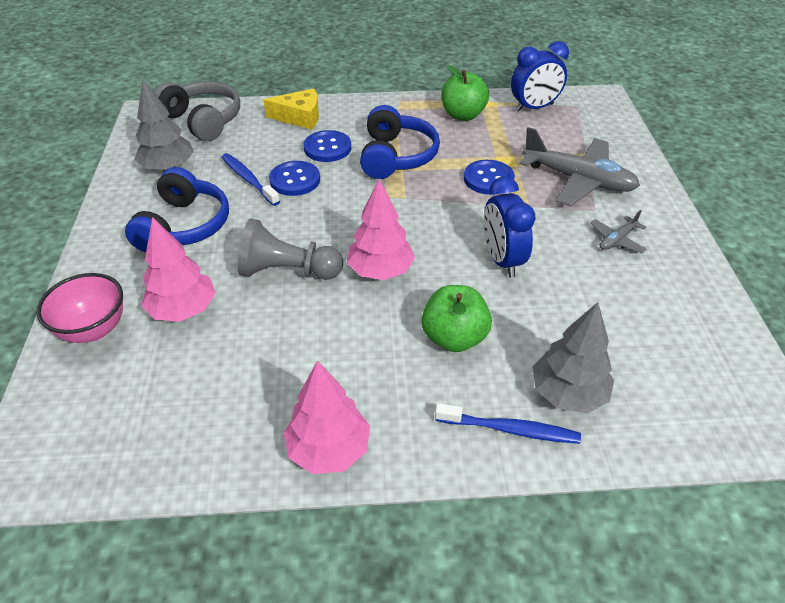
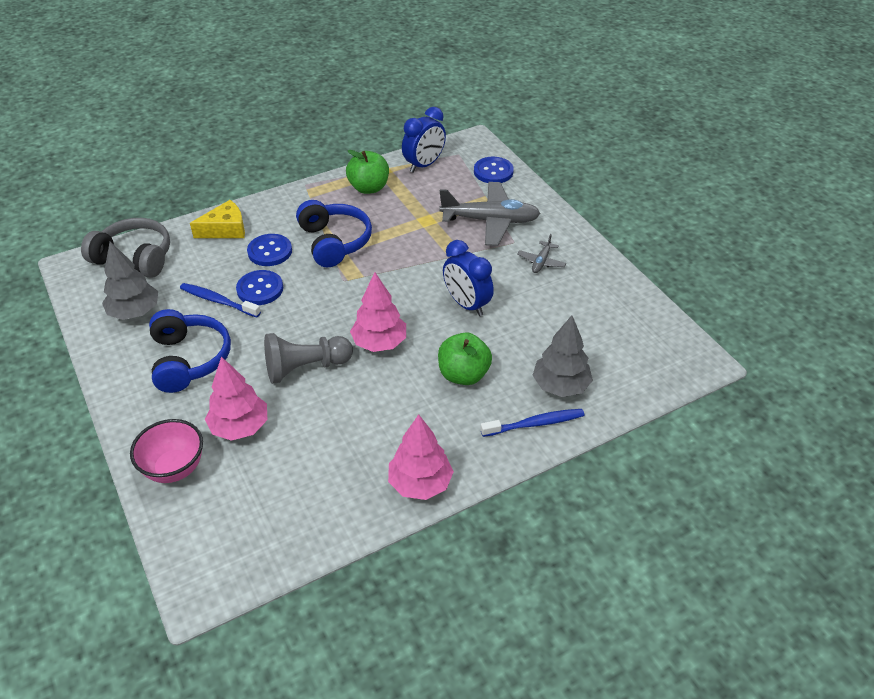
camera: 25 degrees left, 0 degrees up
(488, 179) = (421, 240): blue button -> blue button (493, 172)

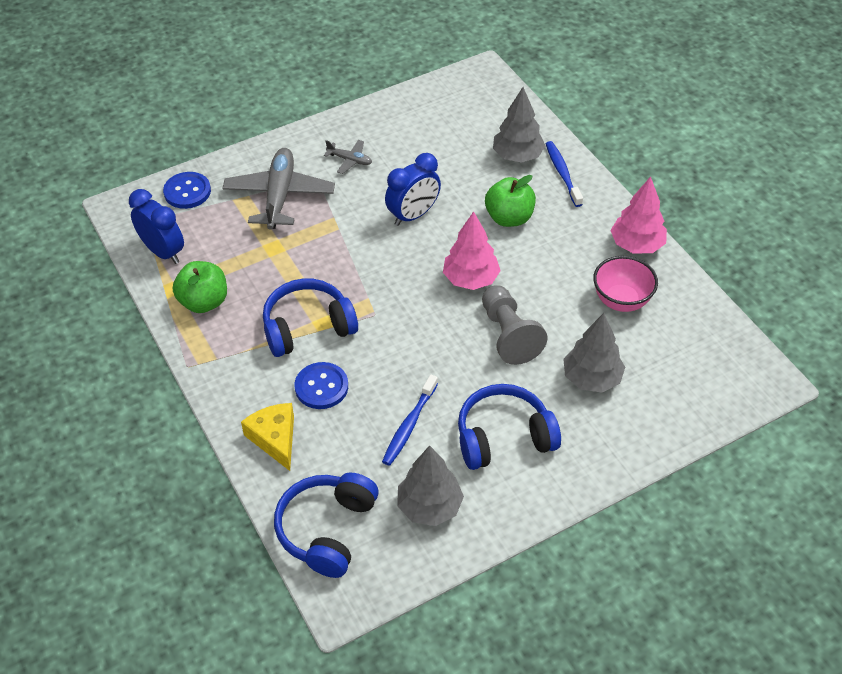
camera: 90 degrees left, 5 degrees up
(134, 258) = (327, 530): grey headphones -> blue headphones
(174, 468) = (649, 423): pink bowl -> pink bowl (621, 301)
(240, 427) = (591, 378): pink tree -> grey tree
(260, 289) = (389, 388): blue button -> none

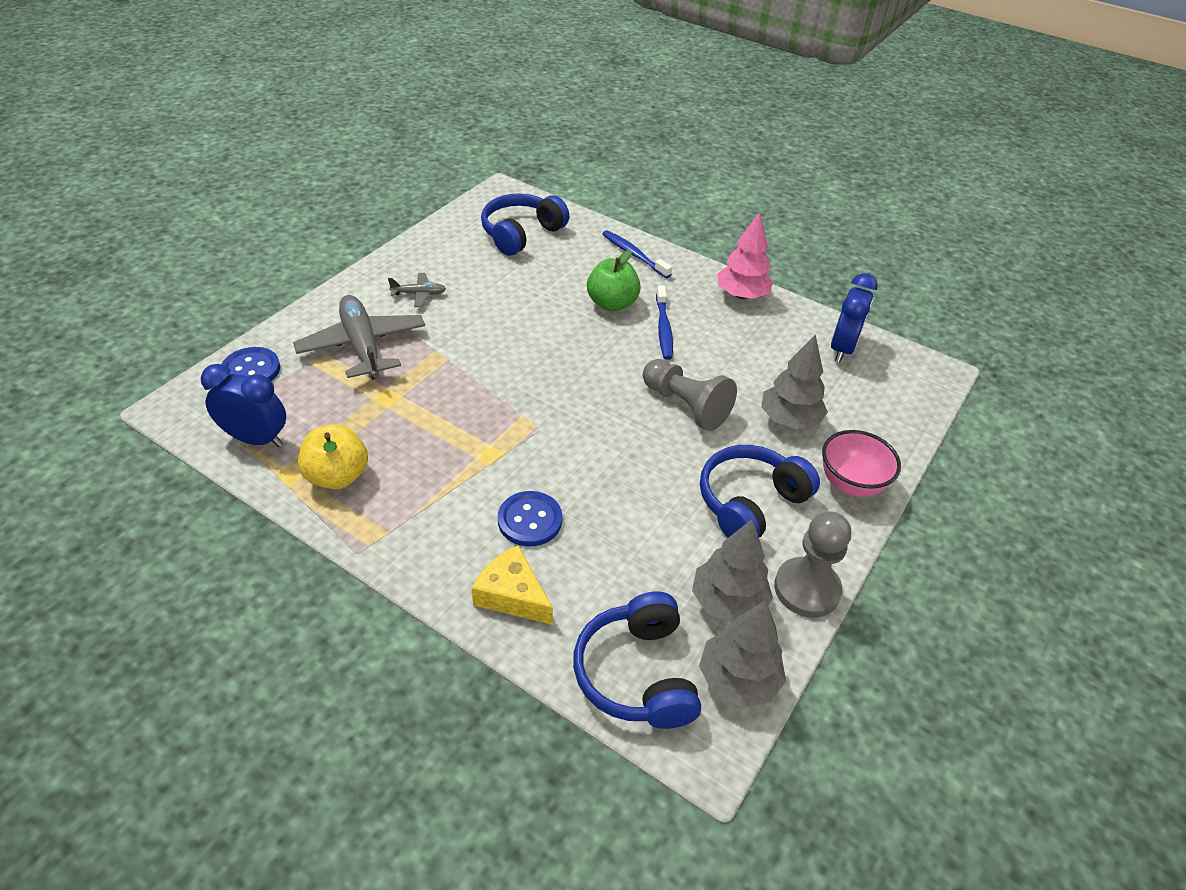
camera: 30 degrees left, 5 degrees down
(204, 302) = (337, 476): green apple -> yellow apple
(308, 327) = (475, 464): blue headphones -> blue headphones (521, 234)
(409, 425) = (649, 526): blue toothbrush -> blue toothbrush (663, 328)
(413, 215) = (517, 326): blue clock -> blue clock (842, 348)
(470, 279) = (613, 367): pink tree -> none
(499, 522) = (806, 589): none -> grey pawn
(517, 156) = (583, 250): grey tree -> grey tree (738, 679)
(621, 301) = (764, 344): pink bowl -> pink bowl (850, 484)

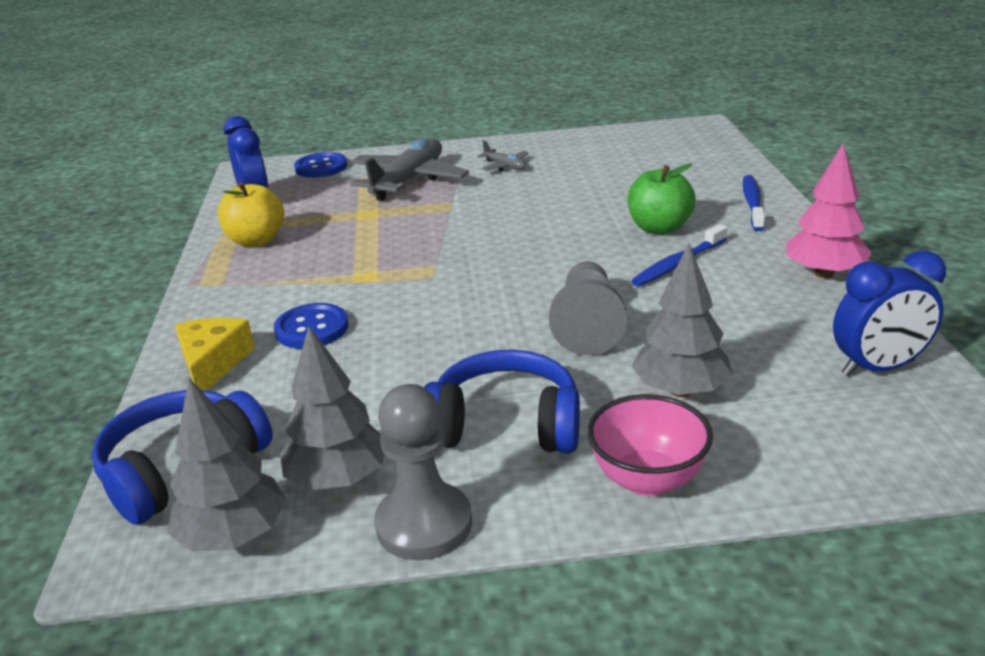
camera: 55 degrees right, 15 degrees down
(521, 234) = (664, 157): blue headphones -> none

